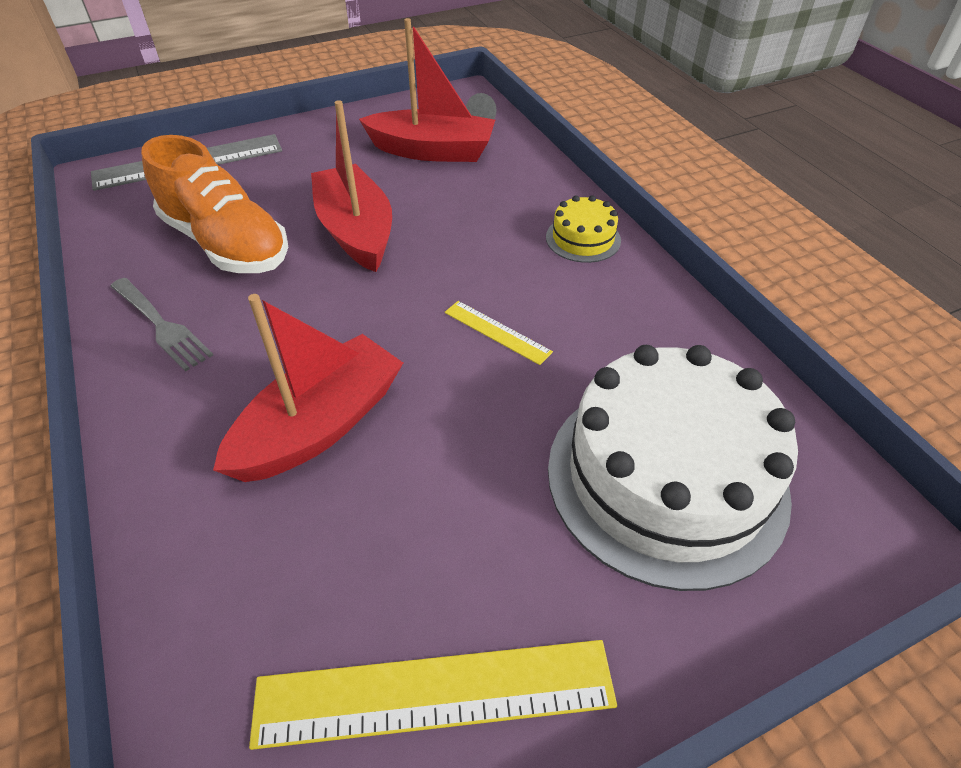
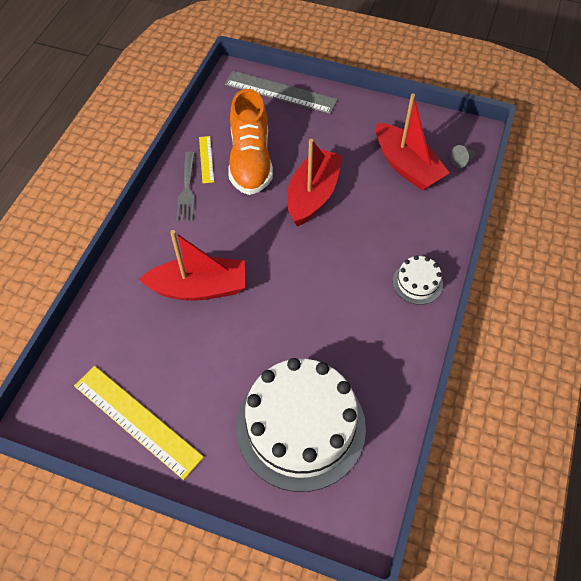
camera: 45 degrees right, 10 degrees up
(497, 332) = (314, 301): yellow ruler -> yellow ruler (206, 159)
(583, 239) = (417, 283): yellow cake -> white cake

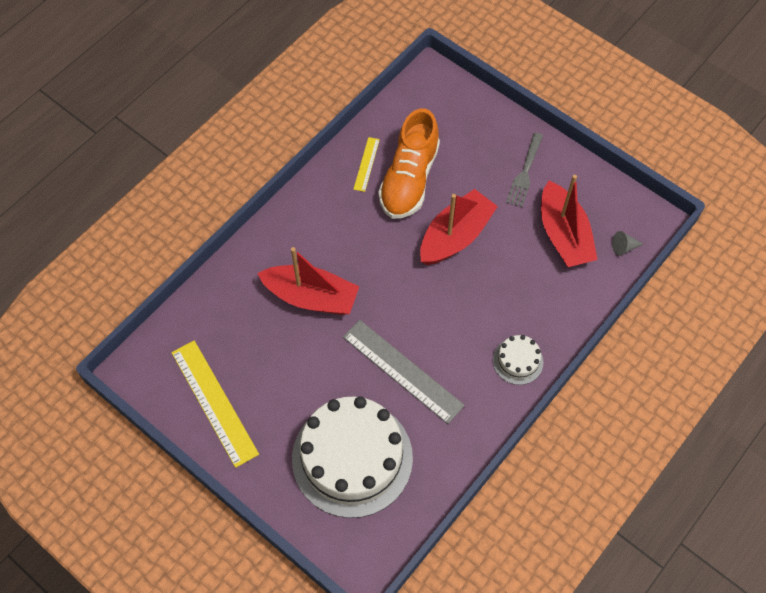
camera: 20 degrees right, 5 degrees up
(187, 189) = (336, 191): grey fork -> grey fork (525, 172)
(280, 92) = (469, 110): grey ruler -> grey ruler (402, 371)

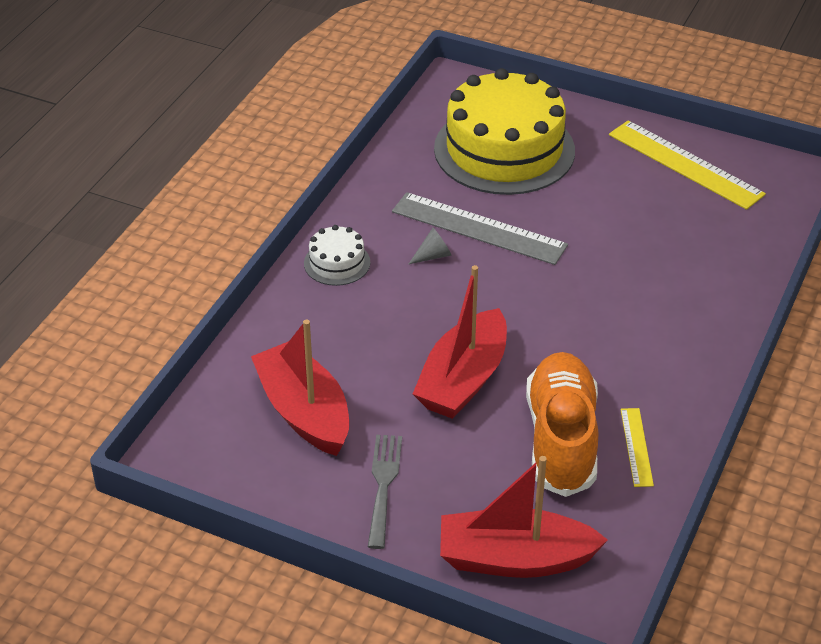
camera: 165 degrees right, 20 degrees down
(311, 297) = (629, 276): red boat -> red boat (514, 559)
(352, 458) = (504, 149): white cake -> yellow cake
(624, 247) = (211, 414): grey cone -> grey cone (433, 255)

